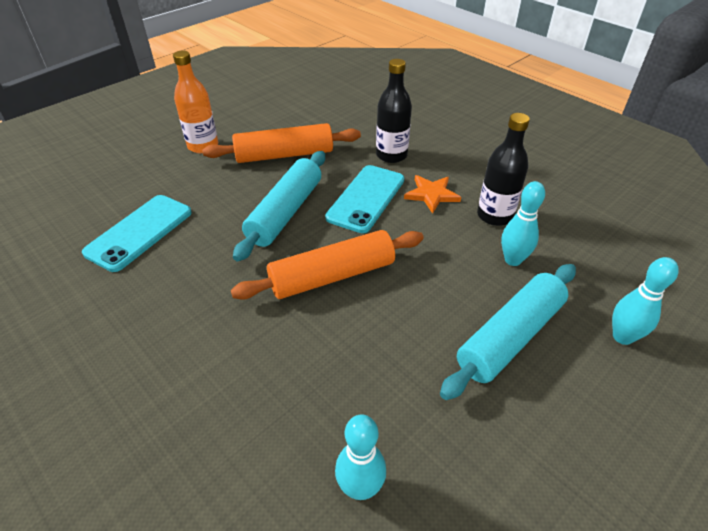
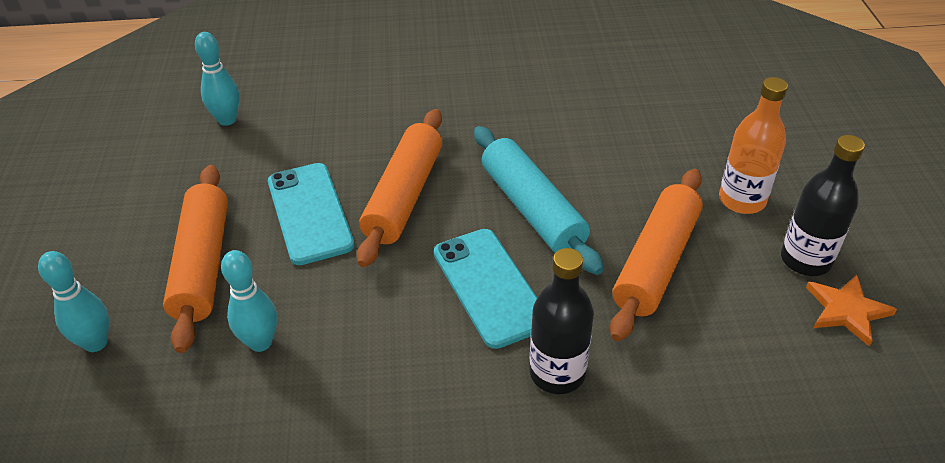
camera: 130 degrees right, 0 degrees up
(139, 232) = (599, 107): turquoise phone -> turquoise phone (310, 213)
(431, 194) = (433, 354): orange star -> orange star (847, 310)
(494, 216) = (331, 387): black bottle -> black bottle (805, 260)
(510, 337) = (202, 264): turquoise rolling pin -> orange rolling pin

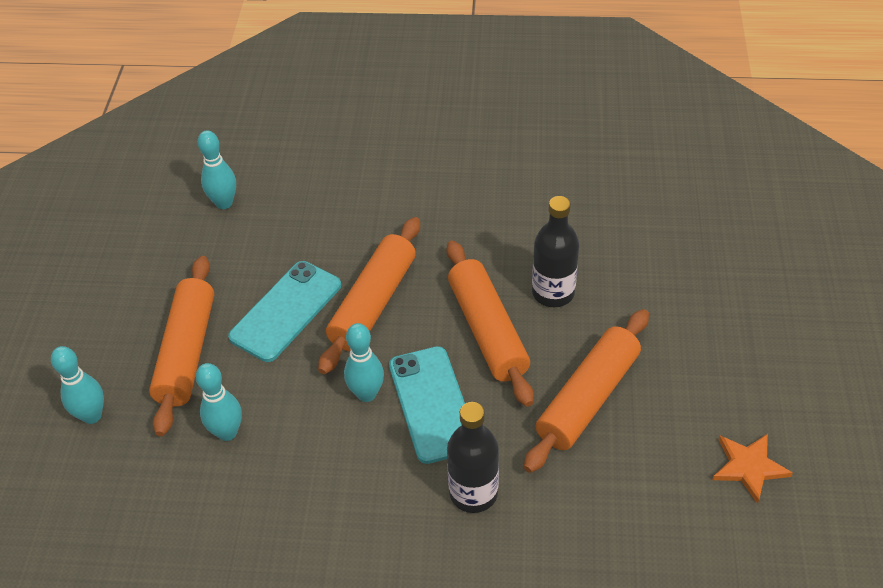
camera: 10 degrees right, 5 degrees up
(310, 213) = (286, 311): turquoise phone -> turquoise phone turned 45 degrees clockwise
(414, 284) = (366, 394): none -> turquoise bowling pin
(532, 209) = (487, 330): turquoise rolling pin -> orange rolling pin
(742, 200) = (686, 343): orange bottle -> none
(805, 260) = (727, 412): black bottle -> black bottle (553, 293)

